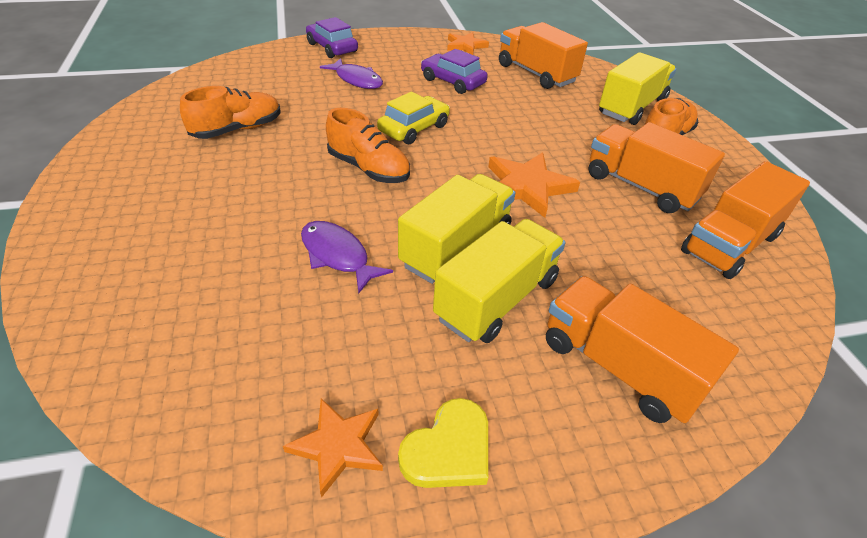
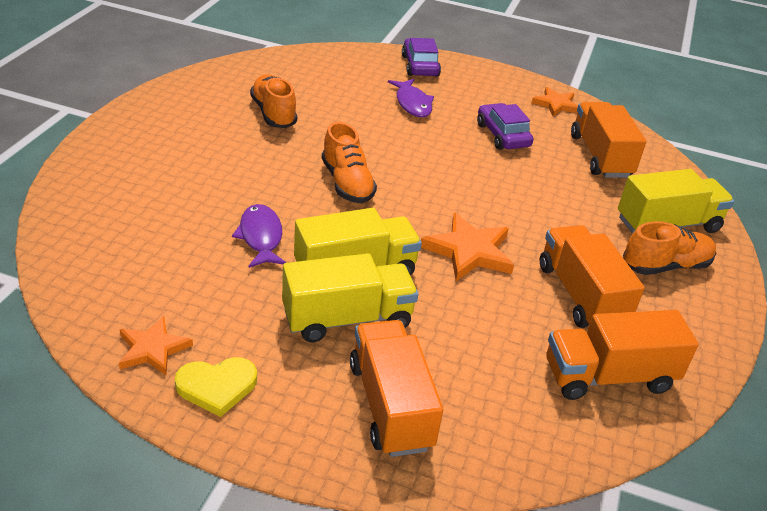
camera: 30 degrees right, 5 degrees down
(237, 130) = (273, 113): orange shoe -> orange shoe turned 105 degrees counterclockwise
(414, 128) = (419, 164): yellow car -> none

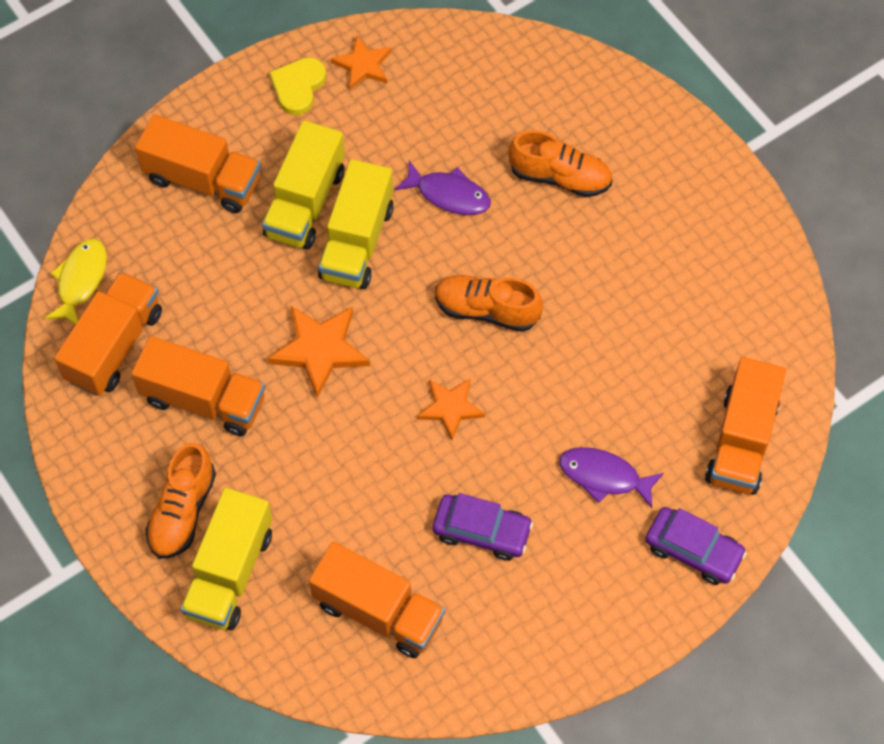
camera: 130 degrees right, 25 degrees up
(273, 113) = (659, 313): orange shoe -> orange shoe (560, 177)
(334, 66) = (741, 441): none -> orange truck
(556, 104) = (511, 656): orange star -> orange star (450, 408)
(584, 440) = (80, 280): none -> yellow fish

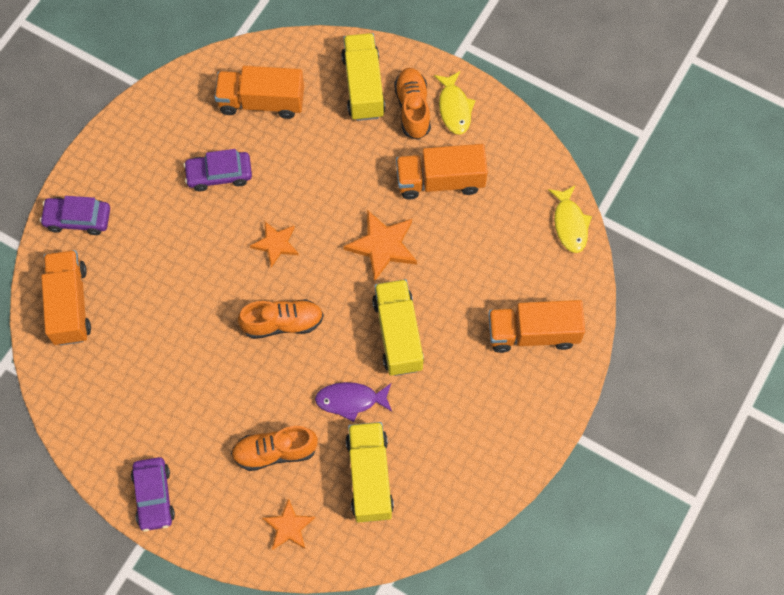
camera: 155 degrees right, 5 degrees up
(114, 346) = (519, 190): orange truck -> none
(128, 488) = (454, 108): none -> yellow fish
(298, 87) = (507, 440): yellow heart -> none
(305, 203) = (450, 348): yellow truck -> yellow truck (369, 477)
(363, 65) = (469, 482): orange star -> orange star (288, 526)
(604, 476) = (154, 242): purple fish -> none
(715, 187) = (154, 496): none -> purple car

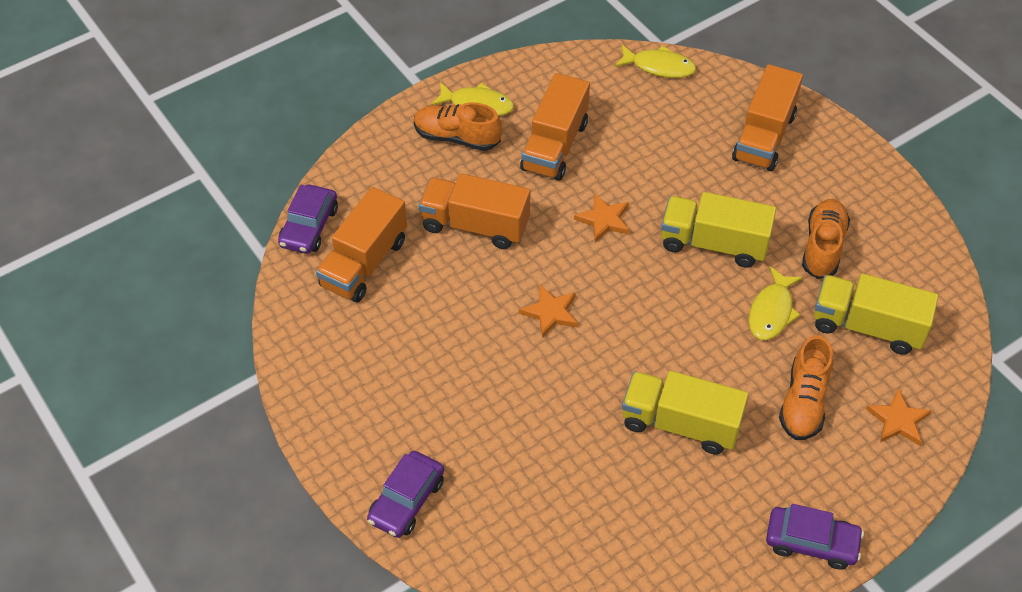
camera: 65 degrees left, 15 degrees down
(70, 305) = (519, 549): orange truck -> orange truck (475, 225)
(219, 174) = (432, 335): purple car -> purple car (309, 227)
(282, 323) = (651, 340): orange shoe -> orange shoe (823, 247)
(350, 400) = (772, 312): purple fish -> yellow fish
(363, 86) = (403, 168): yellow truck -> yellow truck (680, 424)
(382, 246) = (604, 220): orange star -> orange star, size x0.66

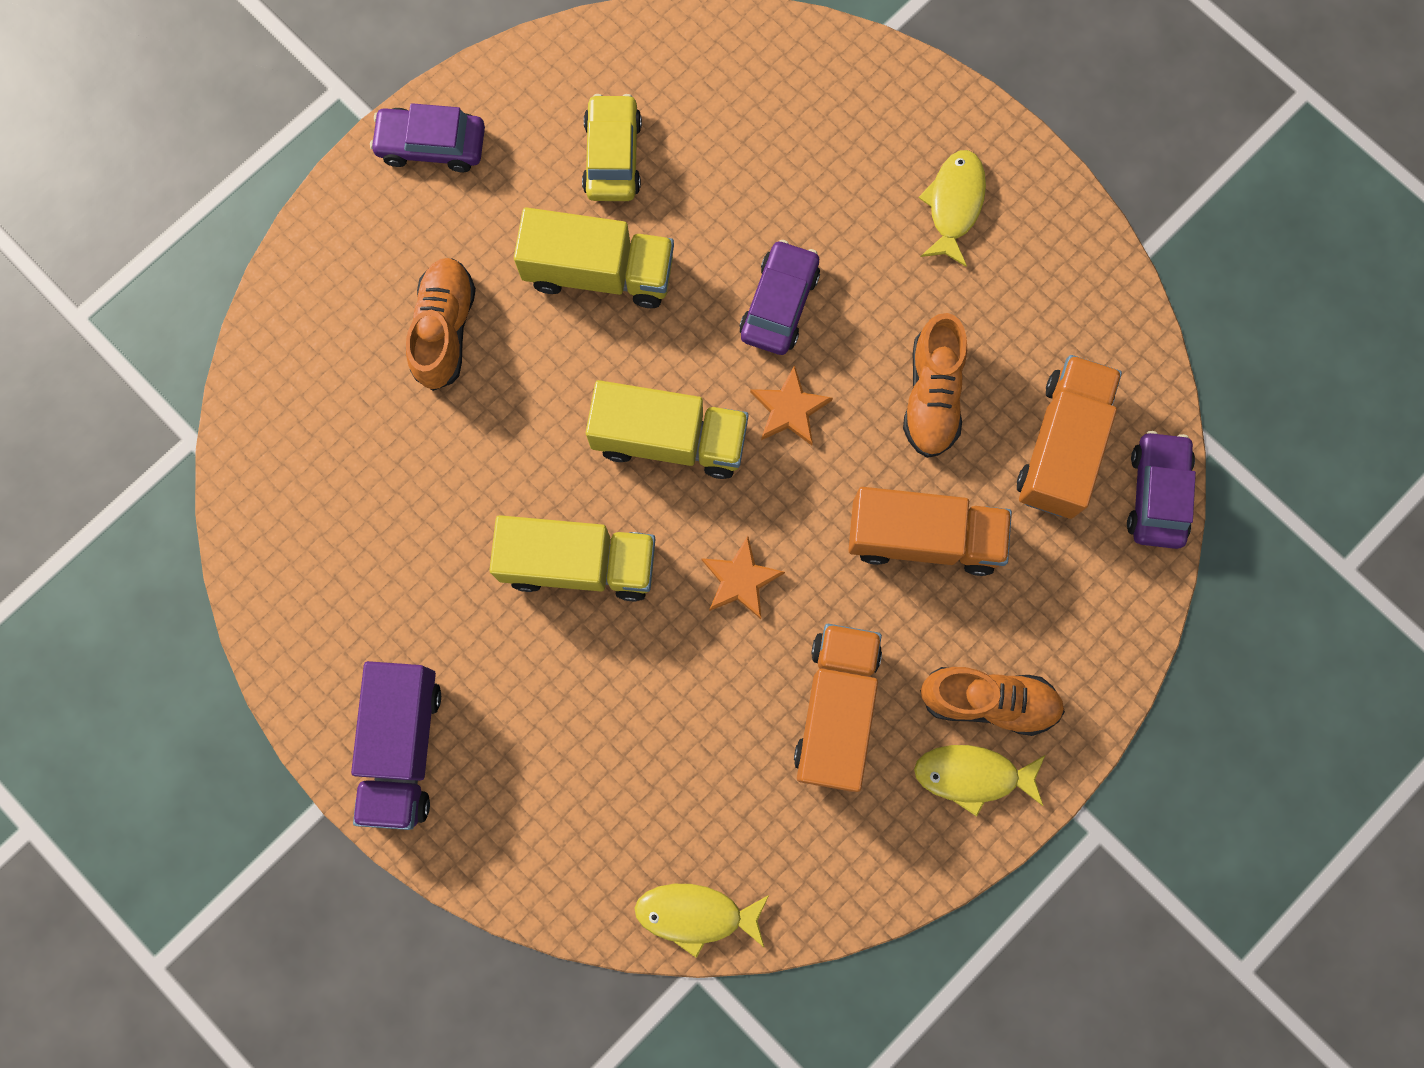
camera: 170 degrees right, 25 degrees up
(407, 500) = (912, 118): purple car -> purple car (779, 304)
(660, 510) = (612, 156): none -> yellow car
(764, 137) = (516, 786): orange truck -> none
(772, 312) = (491, 461): yellow fish -> yellow fish (954, 204)
(823, 247) = (422, 585): orange shoe -> orange shoe (932, 395)
(836, 165) = (403, 747): none -> purple truck
(867, 326) = (361, 459): yellow truck -> yellow truck (669, 439)
(898, 420) = (324, 323): orange star -> none

